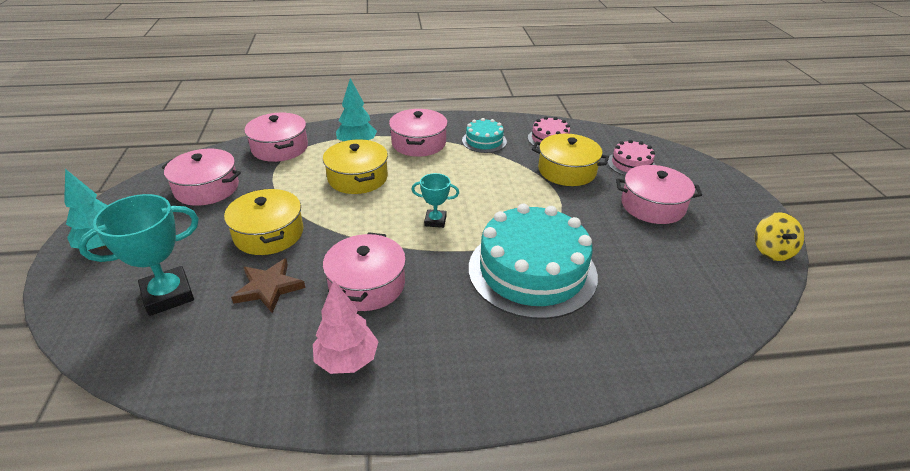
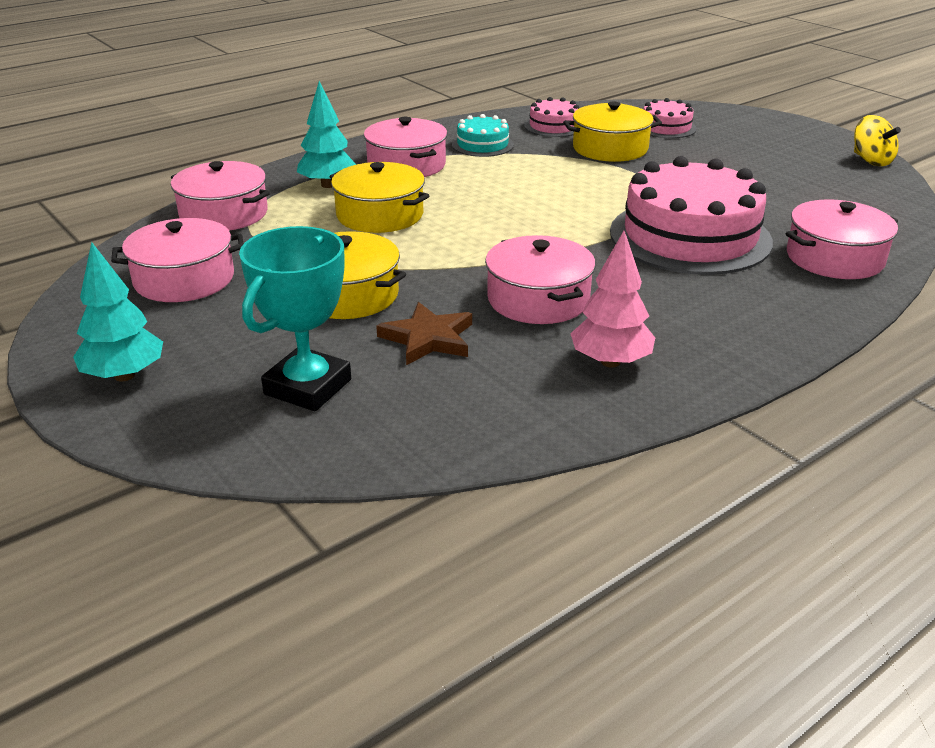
camera: 30 degrees left, 5 degrees down
(435, 221) = (532, 227): turquoise trophy -> none
(532, 271) = (690, 236): turquoise cake -> pink cake
(652, 205) = (730, 155): pink pot -> pink pot (834, 258)

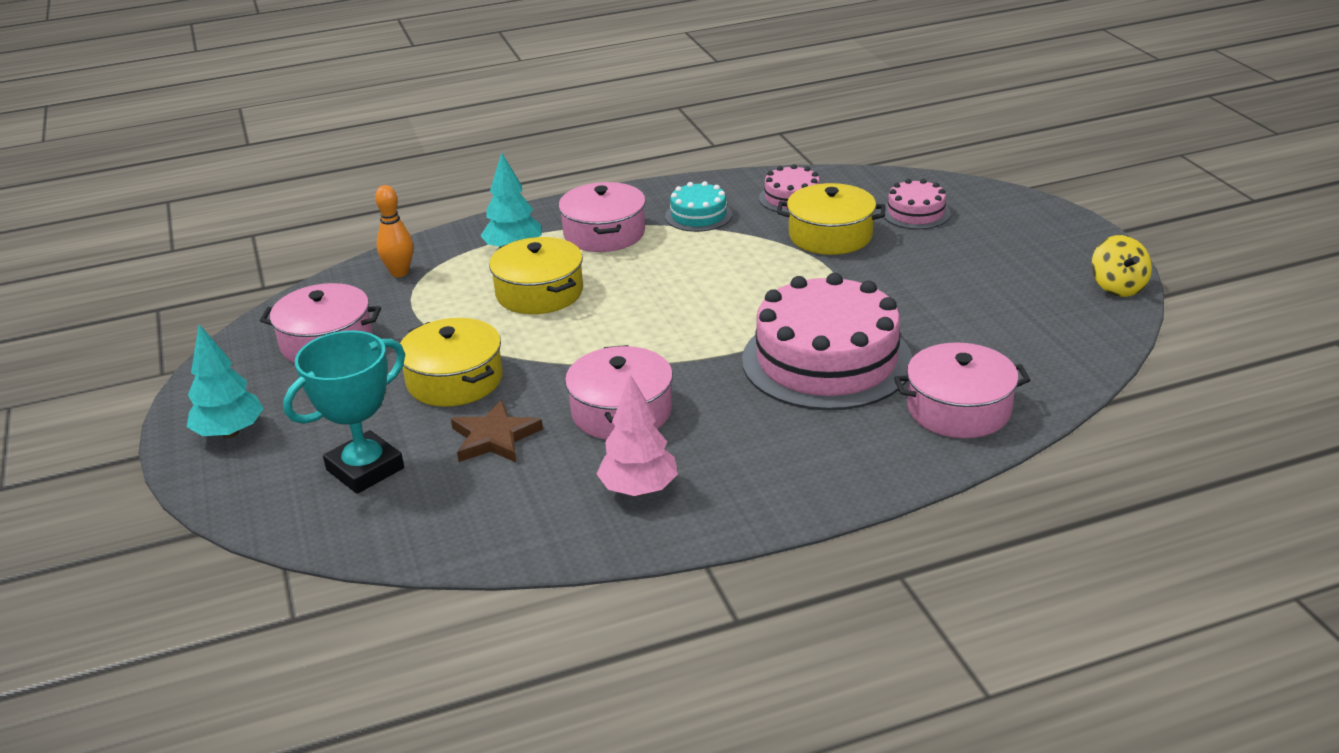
camera: 20 degrees right, 0 degrees up
(224, 214) = (399, 273): pink pot -> orange bowling pin

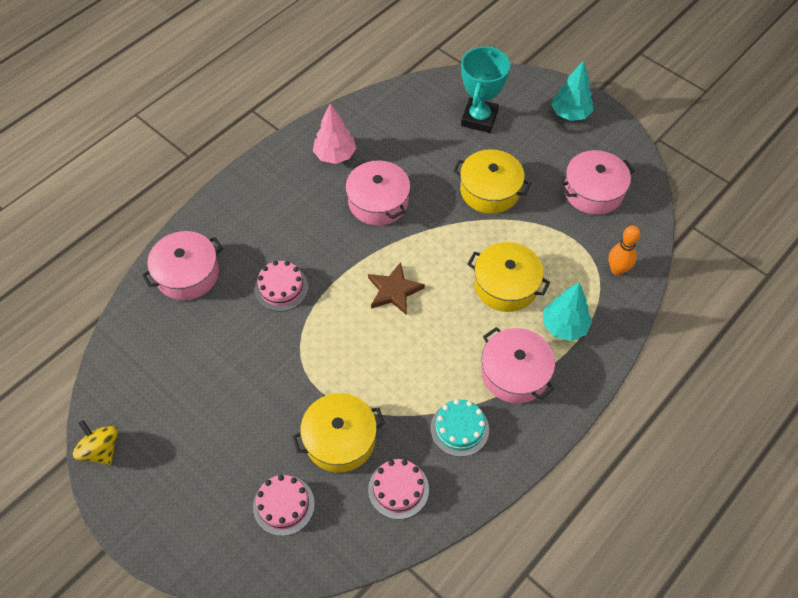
camera: 150 degrees right, 25 degrees up
(494, 438) = (432, 160): brown star -> brown star (394, 291)
(826, 360) = (281, 288): pink cake -> pink cake, size x0.48

